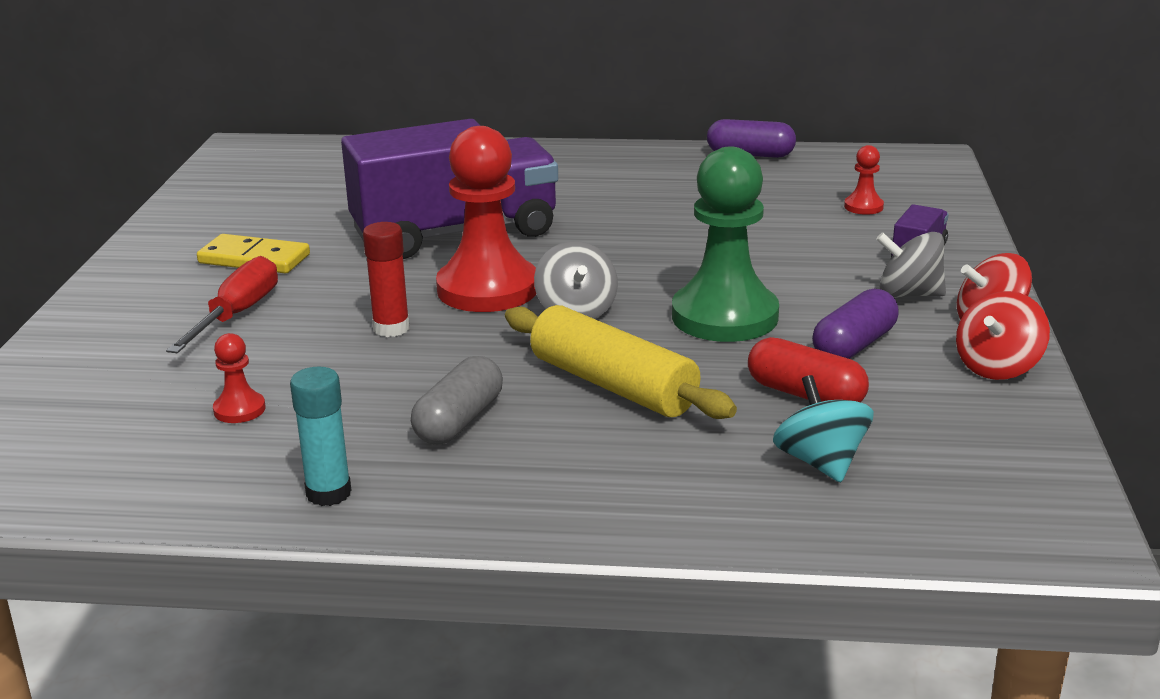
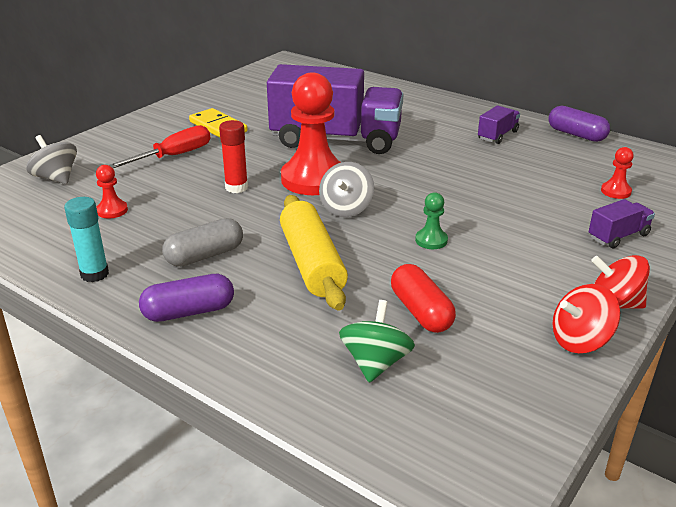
camera: 30 degrees right, 5 degrees up
(659, 177) = (497, 135): none -> purple truck
(724, 317) = (431, 240): green pawn -> green pawn, size x0.43
(820, 462) = (375, 363): turquoise spinning top -> green spinning top
(854, 345) = (493, 288): purple capsule -> purple capsule (189, 312)
(908, 294) = (575, 264): grey spinning top -> grey spinning top (56, 178)

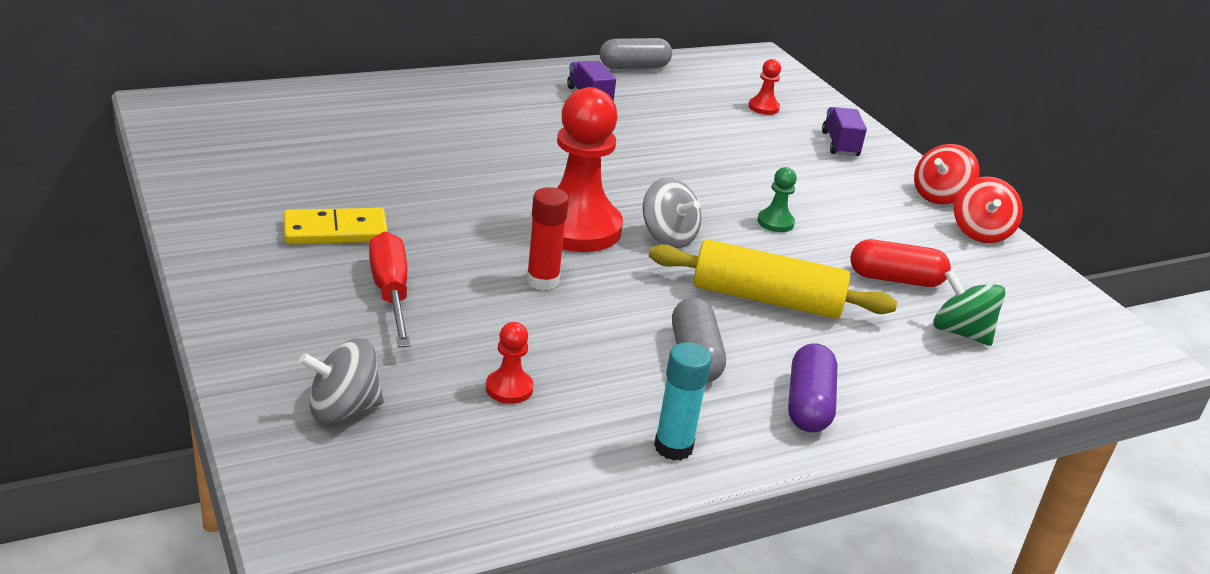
camera: 65 degrees left, 0 degrees up
(336, 140) = (487, 176): purple truck -> none
(576, 135) = (634, 67): purple capsule -> grey capsule

